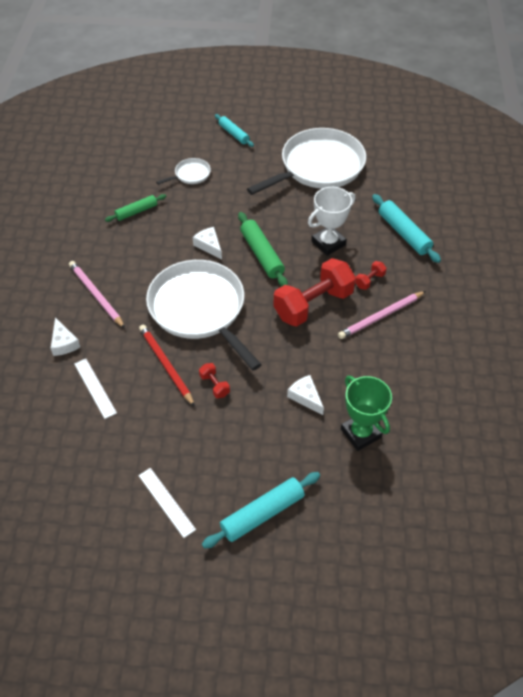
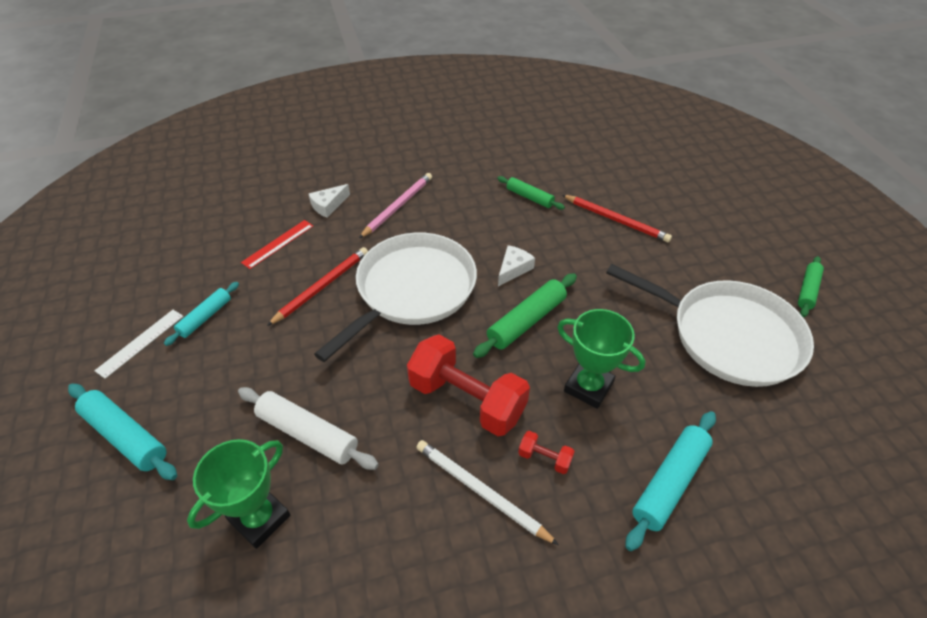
camera: 70 degrees right, 5 degrees down
(95, 388) = (278, 244): white ruler -> red ruler
(190, 174) = (616, 220): white pan -> red pencil
(214, 385) = (304, 336): red dumbbell -> none
(234, 134) = (715, 235): turquoise rolling pin -> turquoise rolling pin (205, 317)
(301, 118) = (807, 290): none -> green rolling pin
(305, 397) = (308, 434): white cheese -> white rolling pin
(328, 243) = (588, 387): white trophy -> green trophy
(381, 316) = (481, 492): pink pencil -> white pencil

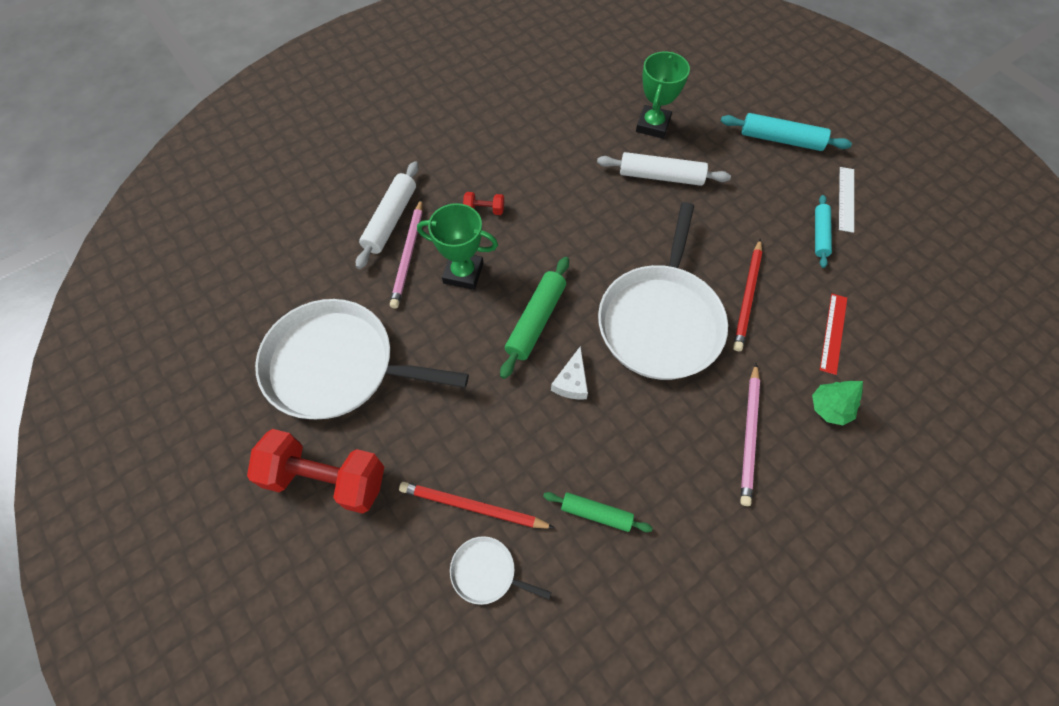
camera: 160 degrees right, 15 degrees up
(328, 205) = (829, 408): white cheese -> green tree
(467, 400) = (558, 233): red dumbbell -> red dumbbell (326, 479)
(481, 492) = (521, 177): white pencil -> none
(613, 190) = (486, 572): none -> white pan
(649, 426) = (408, 255): none -> pink pencil
(669, 482) = (391, 220): turquoise rolling pin -> white rolling pin
(807, 290) = (241, 458): green rolling pin -> none

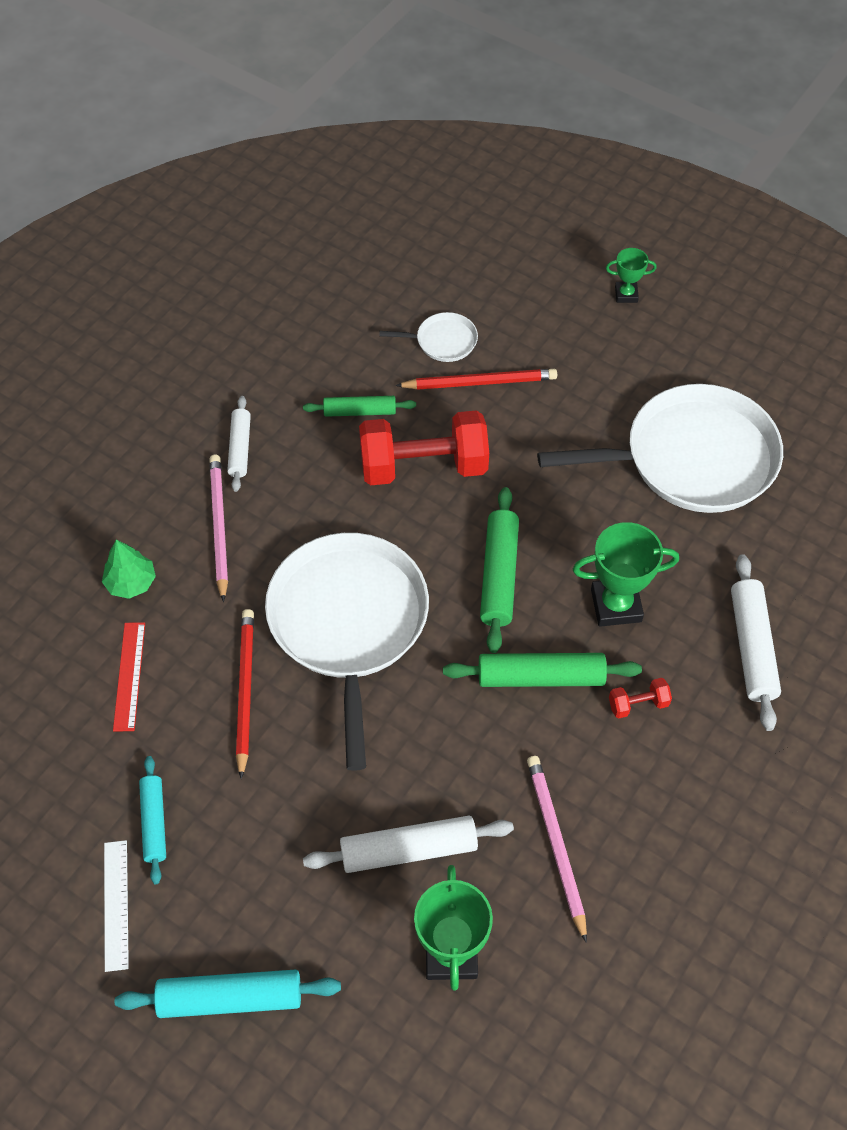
camera: 160 degrees right, 5 degrees down
(279, 565) = (626, 294): none -> green trophy
(326, 479) = (630, 362): red dumbbell -> red dumbbell (423, 466)
(408, 255) = (697, 606): pink pencil -> pink pencil (556, 844)
(538, 244) = (541, 677): none -> green rolling pin
(572, 381) = (429, 521): white cheese -> none
(718, 511) = (240, 448): none -> white rolling pin

